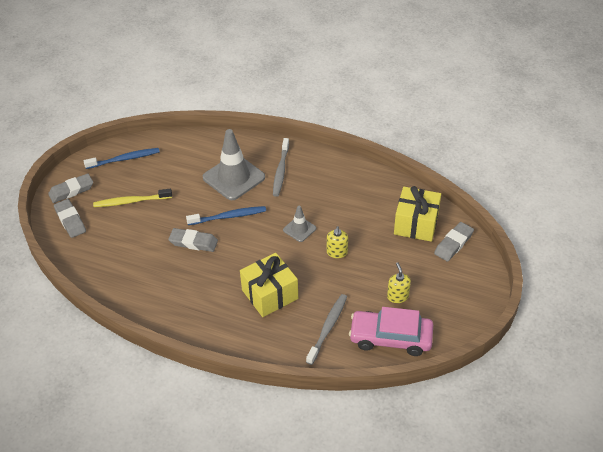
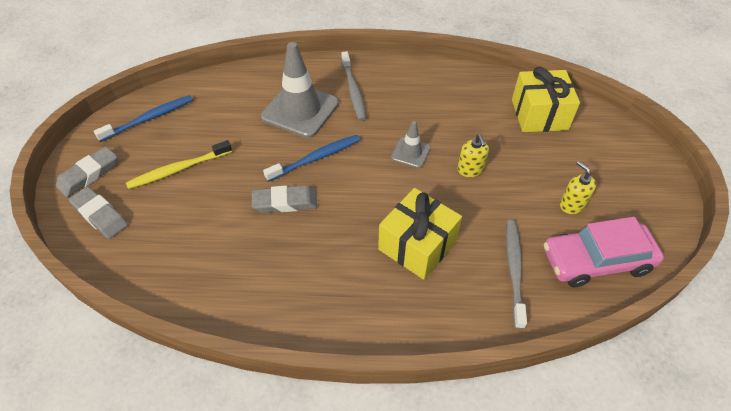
camera: 20 degrees left, 5 degrees up
(453, 244) = (593, 127): grey eraser -> none

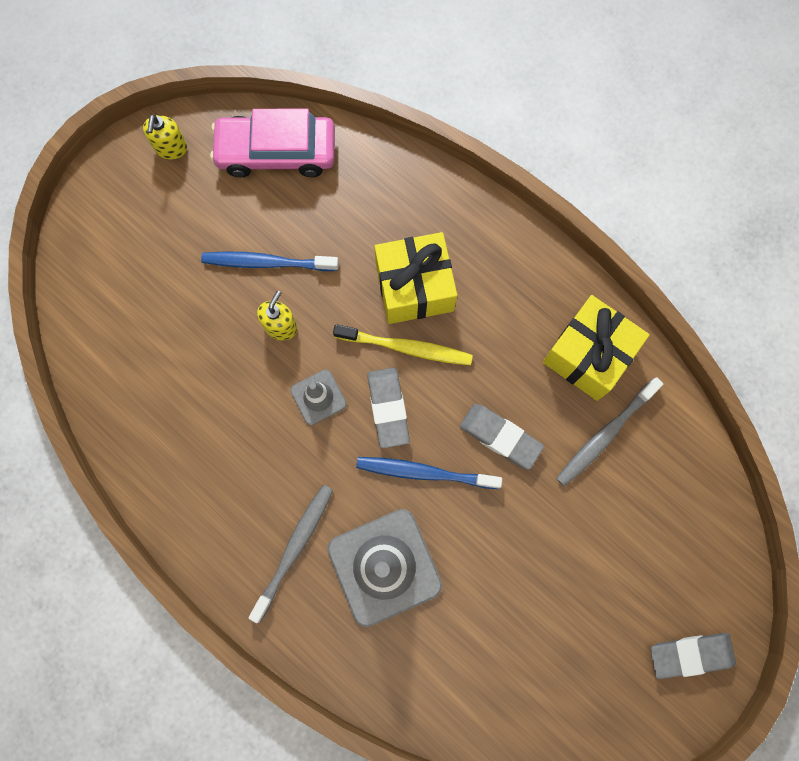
camera: 140 degrees left, 25 degrees up
(100, 215) = (701, 574): grey eraser -> grey eraser (388, 408)
(149, 118) = (575, 706): blue toothbrush -> blue toothbrush (267, 262)
(178, 169) = (585, 579): yellow toothbrush -> yellow toothbrush (406, 347)
(514, 270) = (354, 199): grey toothbrush -> grey toothbrush (605, 435)
(539, 114) = (129, 334): yellow gift -> yellow gift (588, 355)
(572, 205) = (231, 213): yellow soap dispenser -> yellow soap dispenser (171, 148)
(596, 260) = (276, 152): pink car -> pink car turned 150 degrees clockwise

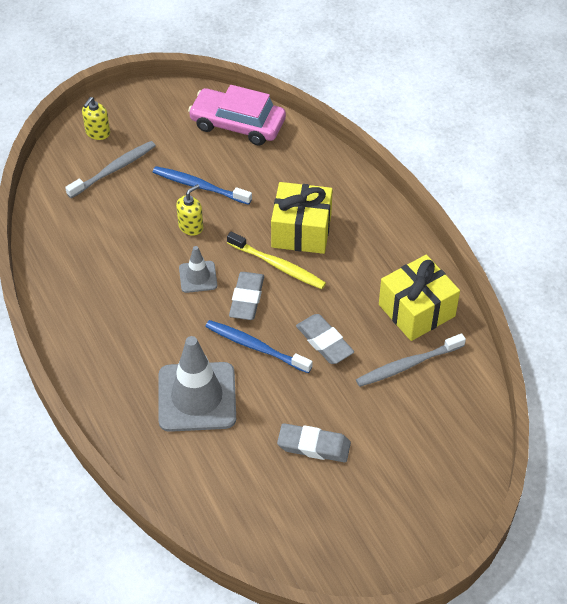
camera: 20 degrees right, 25 degrees down
(171, 148) = (163, 102): yellow soap dispenser -> yellow soap dispenser (97, 133)
(294, 549) = (135, 365): grey toothbrush -> grey toothbrush (114, 170)
(690, 654) = (414, 532): grey eraser -> grey eraser (314, 446)

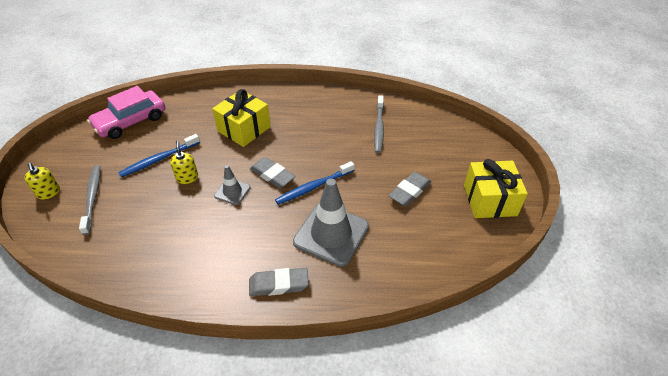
camera: 60 degrees left, 5 degrees down
(278, 266) = (260, 150): yellow toothbrush -> none
(324, 342) = (335, 154): grey eraser -> grey eraser (278, 284)
(416, 310) = (344, 109): yellow gift -> yellow gift (489, 200)

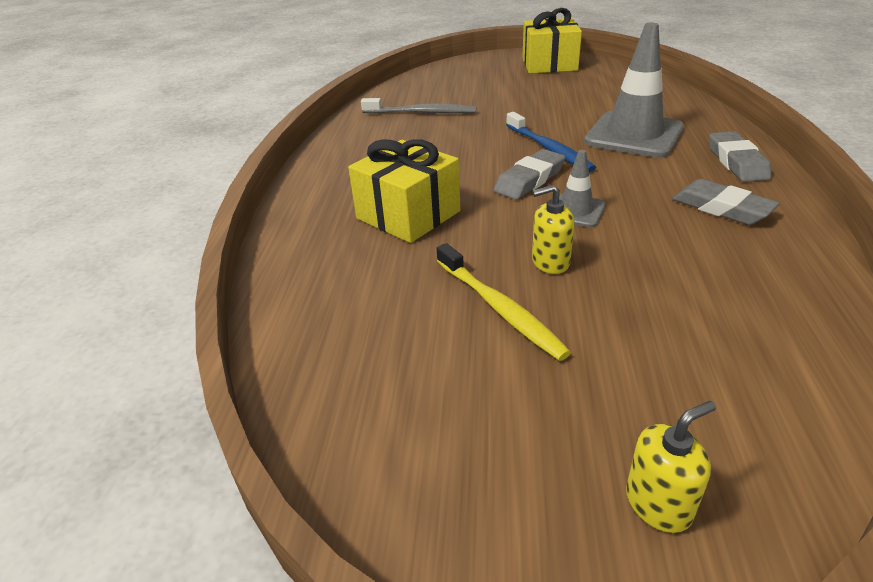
camera: 85 degrees left, 10 degrees down
(92, 197) = (646, 395): grey toothbrush -> none
(130, 121) = (347, 386): pink car -> none
(159, 159) = (499, 308): blue toothbrush -> yellow toothbrush
(409, 191) = (544, 96): grey eraser -> grey eraser (721, 208)

